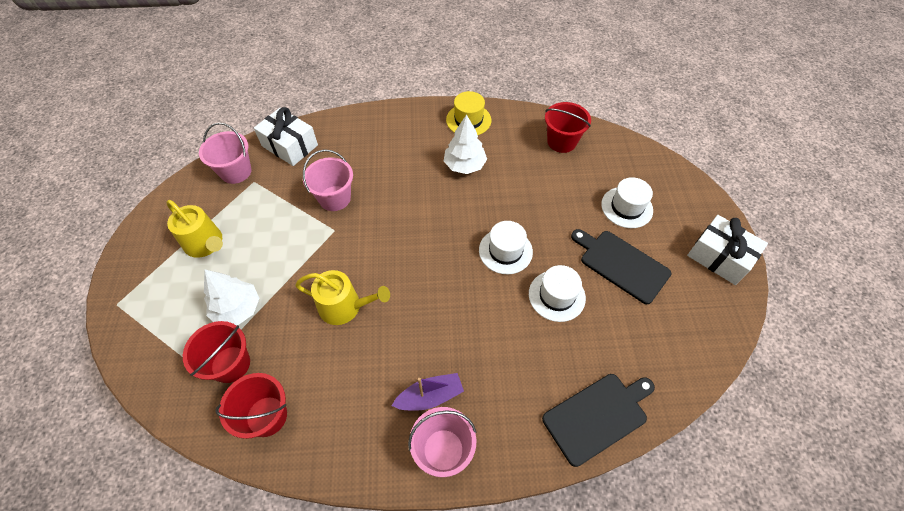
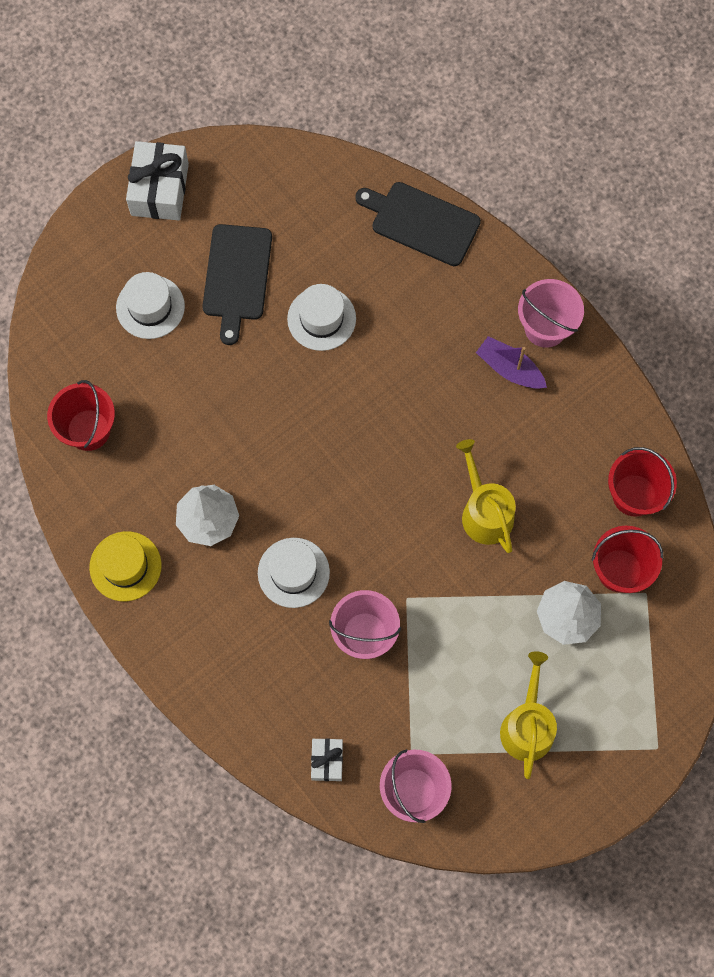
camera: 125 degrees left, 15 degrees up
(290, 146) = (327, 761): white gift -> white gift, size x0.55
(505, 251) = (302, 398): white hat -> white hat (293, 572)

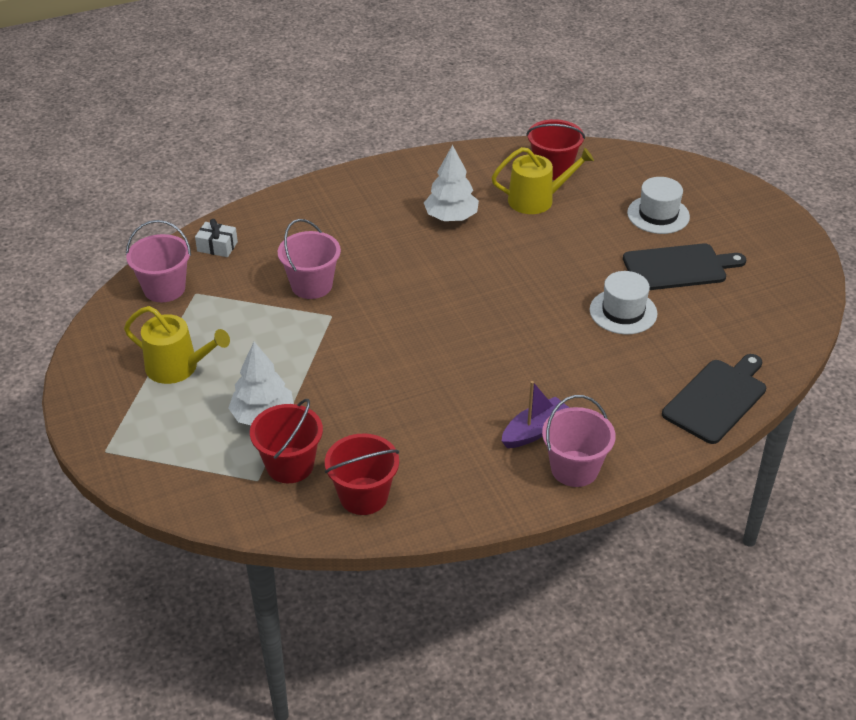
camera: 105 degrees right, 30 degrees down
(125, 566) = (429, 171): yellow hat -> none
(159, 189) = (777, 236): white gift -> none
(237, 277) = (678, 267): black cutting board -> black cutting board turned 150 degrees clockwise
(293, 572) = (385, 255): white hat -> none
(484, 512) = (391, 381): yellow watering can -> yellow watering can (536, 200)

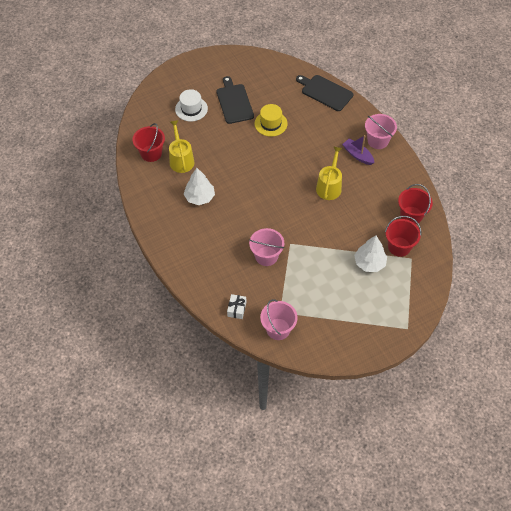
camera: 95 degrees left, 15 degrees up
(177, 367) = (341, 308): yellow watering can -> yellow watering can (329, 186)
(623, 312) = (271, 123): white hat -> yellow hat

